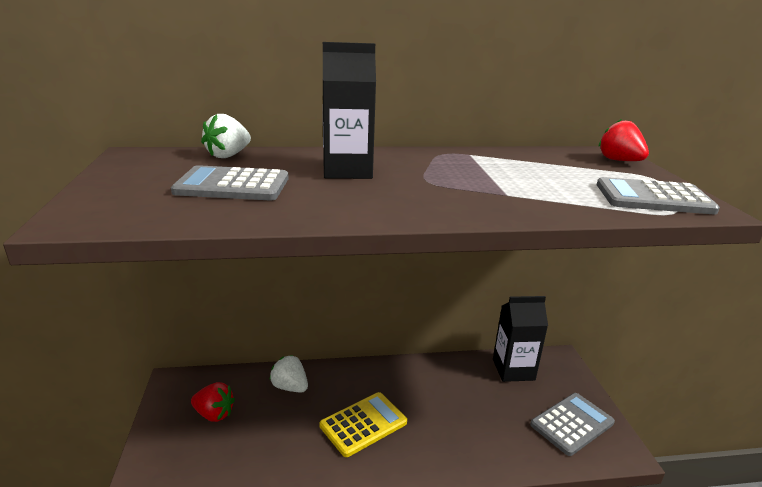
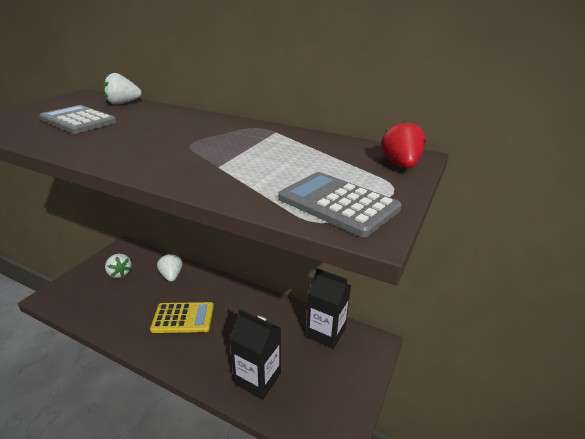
camera: 35 degrees right, 5 degrees up
(214, 414) = (120, 273): red strawberry -> white strawberry
(347, 170) = (160, 125): black carton -> black carton (257, 379)
(572, 424) = (321, 396): grey calculator -> none

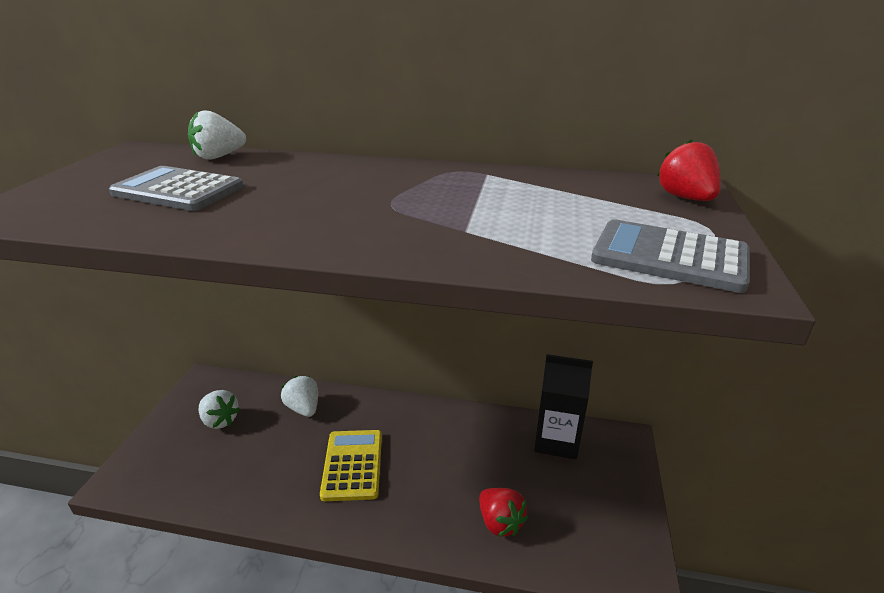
camera: 15 degrees left, 0 degrees up
(183, 318) = (353, 465): yellow calculator -> yellow calculator turned 75 degrees counterclockwise
(257, 379) = (500, 522): black carton -> red strawberry

